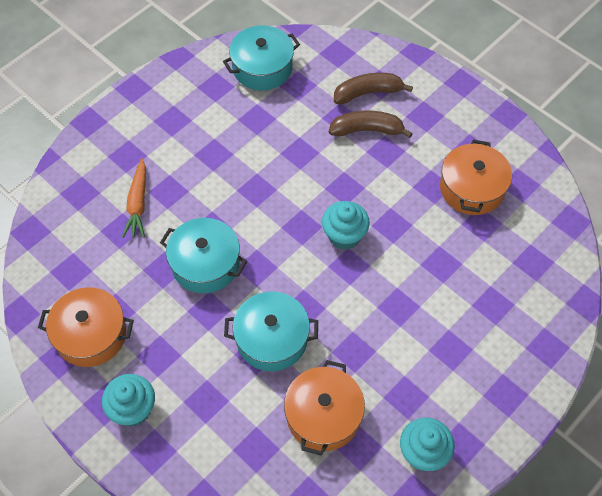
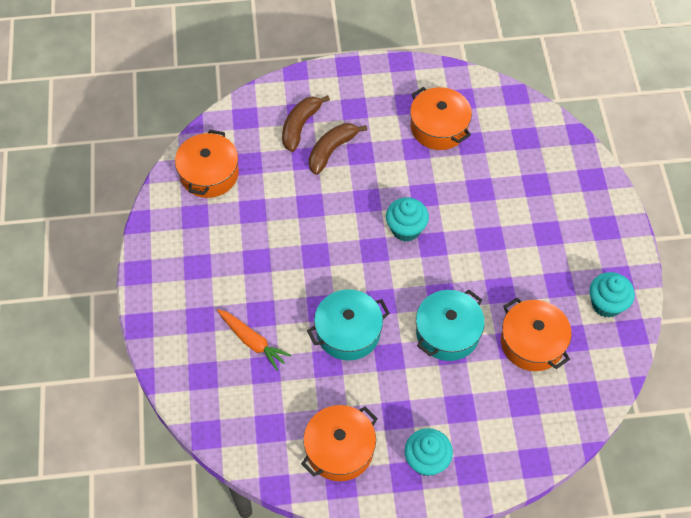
camera: 50 degrees left, 0 degrees up
(262, 68) = (209, 174): turquoise pot -> orange pot

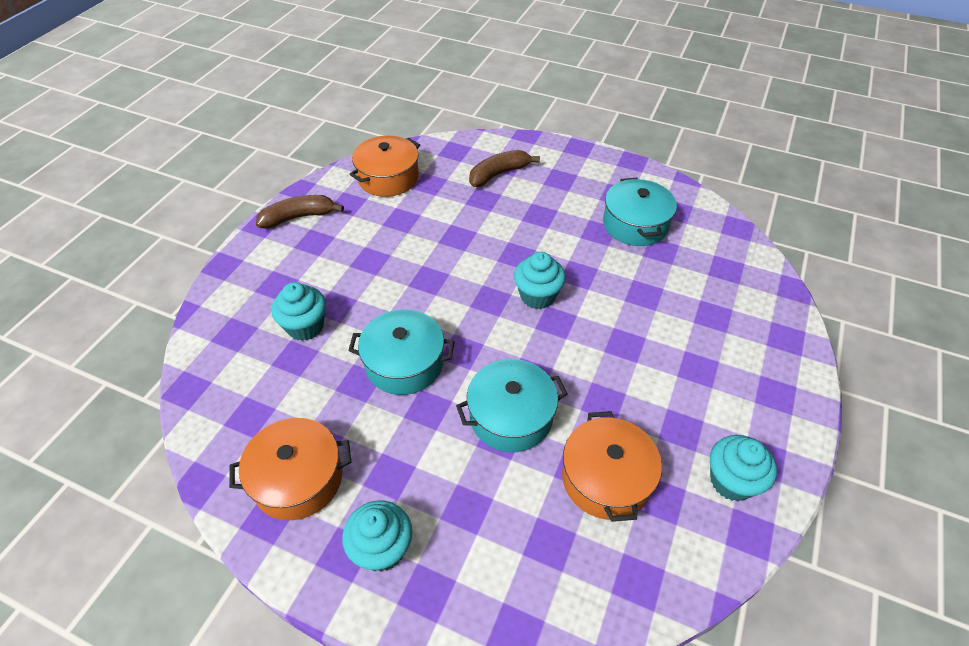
camera: 30 degrees right, 10 degrees down
(252, 341) = (305, 326): orange carrot -> turquoise cupcake
(331, 150) = (513, 203): brown banana -> brown banana (298, 217)
(439, 127) = (635, 224): orange pot -> turquoise pot

